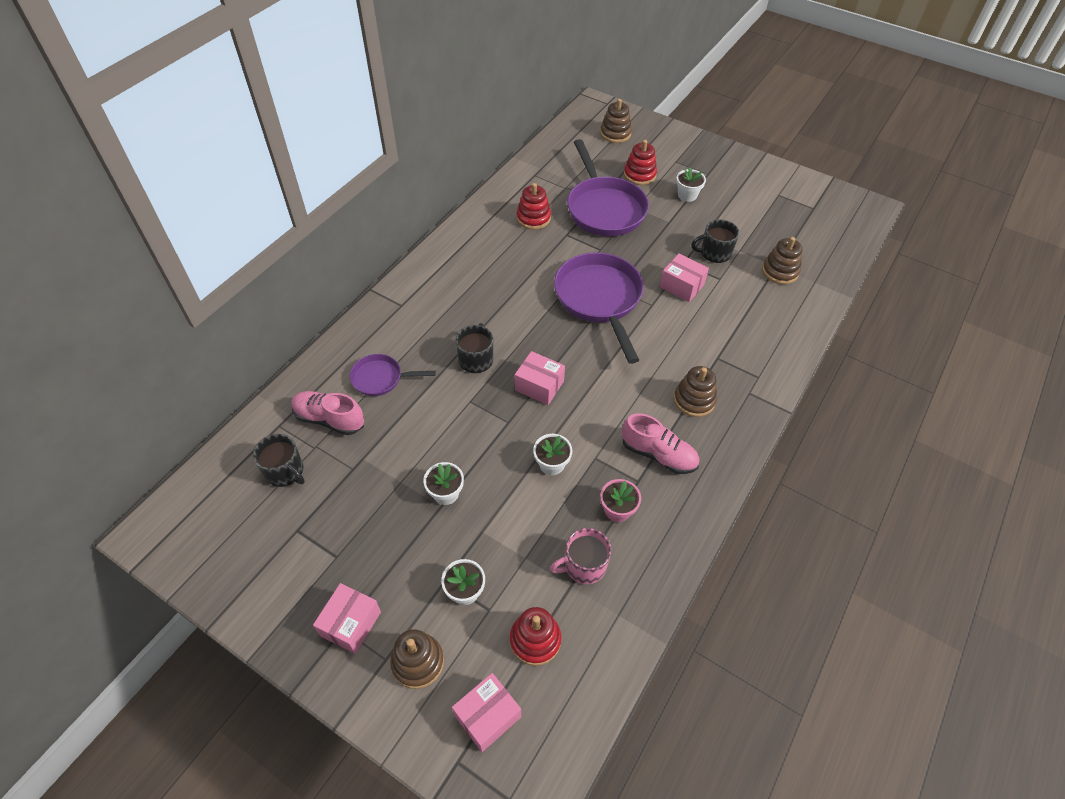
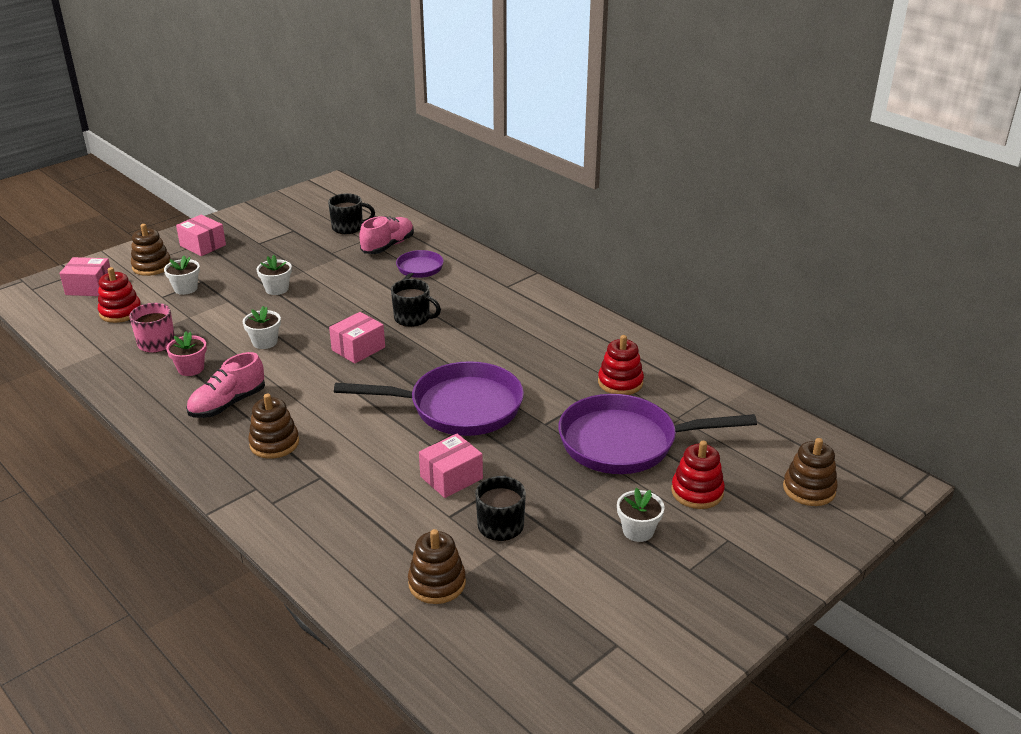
camera: 105 degrees right, 20 degrees down
(285, 472) = (348, 228): black mug -> black mug turned 150 degrees counterclockwise
(487, 716) = (89, 287): pink box -> pink box turned 60 degrees counterclockwise

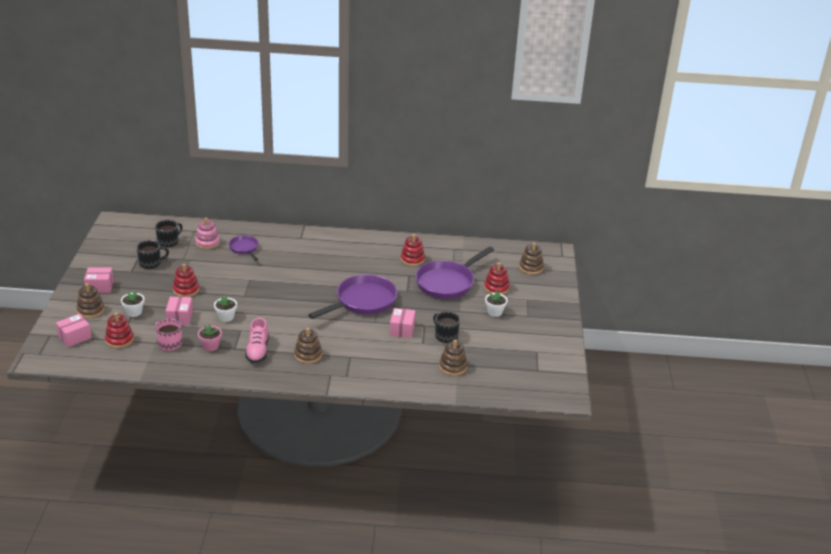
camera: 45 degrees left, 0 degrees up
(277, 289) = (186, 290): white flower pot -> red stacking toy
(358, 349) = (277, 298): pink box -> pink box (180, 317)
(388, 246) = (207, 243): pink shoe -> pink stacking toy
(413, 318) = (280, 273): black mug -> black mug (151, 263)

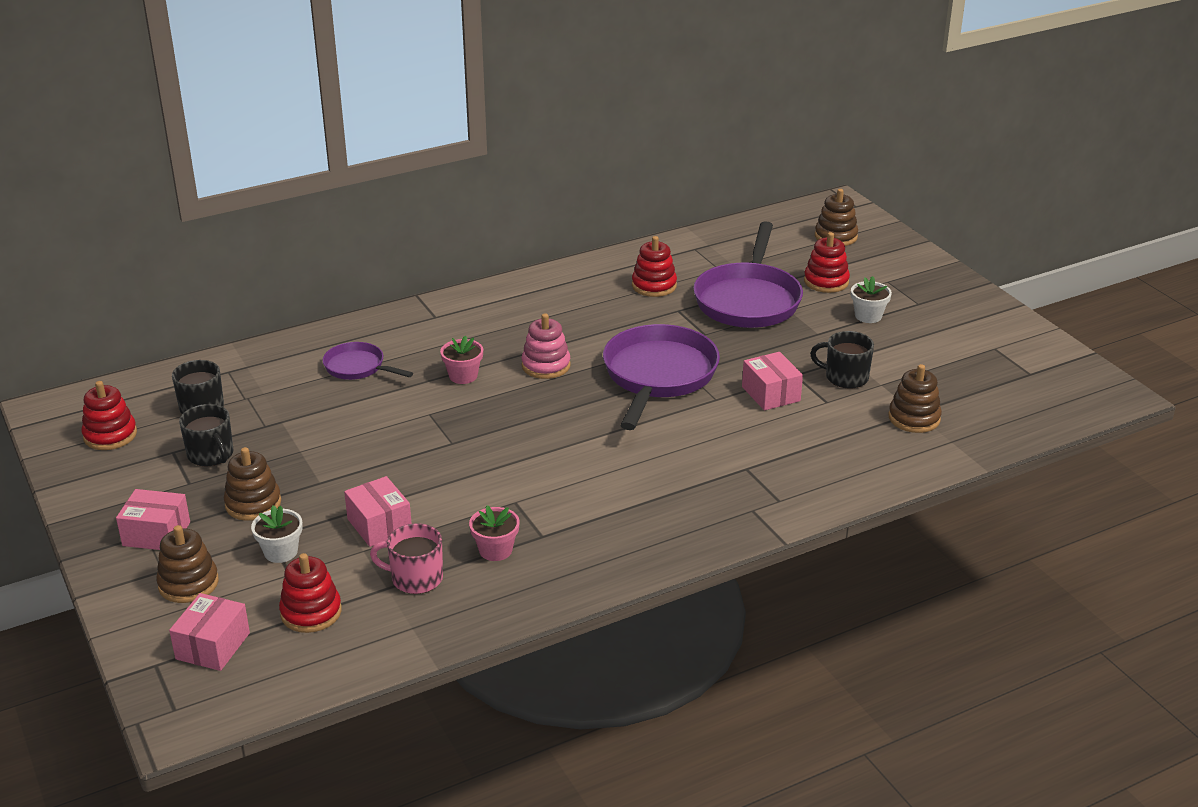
camera: 30 degrees left, 0 degrees up
(100, 286) = (156, 534): pink box -> pink box turned 45 degrees clockwise
(151, 263) = (211, 455): black mug -> black mug turned 105 degrees clockwise
(186, 290) = (334, 474): red stacking toy -> red stacking toy (110, 435)
(207, 243) = (279, 382): pink stacking toy -> pink stacking toy (546, 366)
(226, 317) = (463, 490): white flower pot -> none
(258, 351) = (587, 523): pink shoe -> none
(281, 269) = (463, 376): none -> pink flower pot
(308, 355) = (678, 494): brown stacking toy -> brown stacking toy (253, 504)

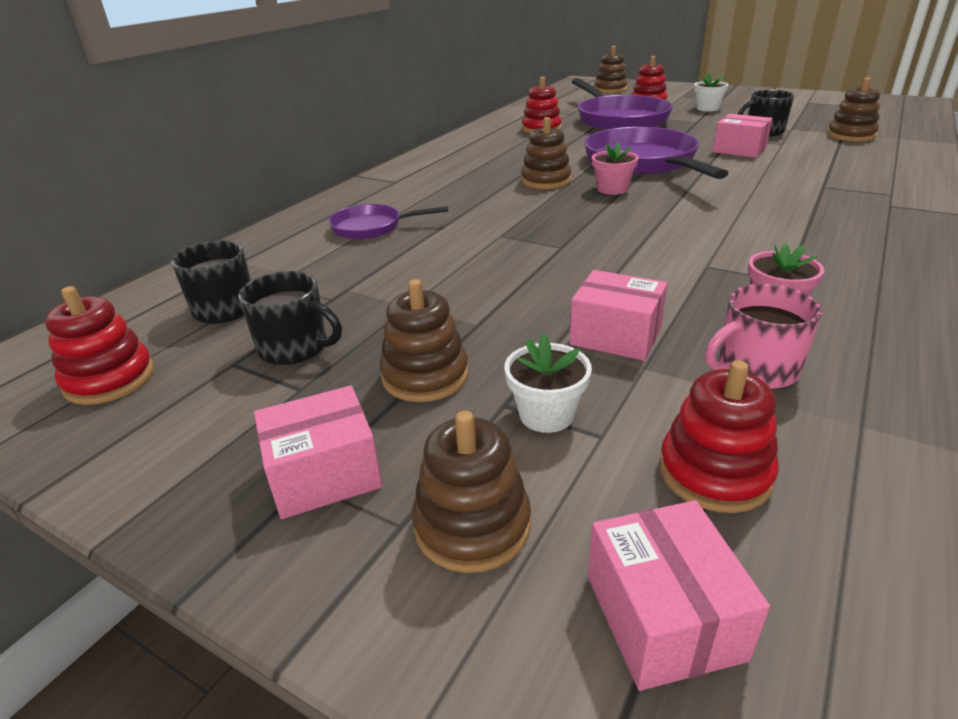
camera: 30 degrees left, 0 degrees up
(463, 376) = (486, 205): pink flower pot -> pink flower pot (612, 189)
(546, 366) = (546, 181): pink stacking toy -> brown stacking toy

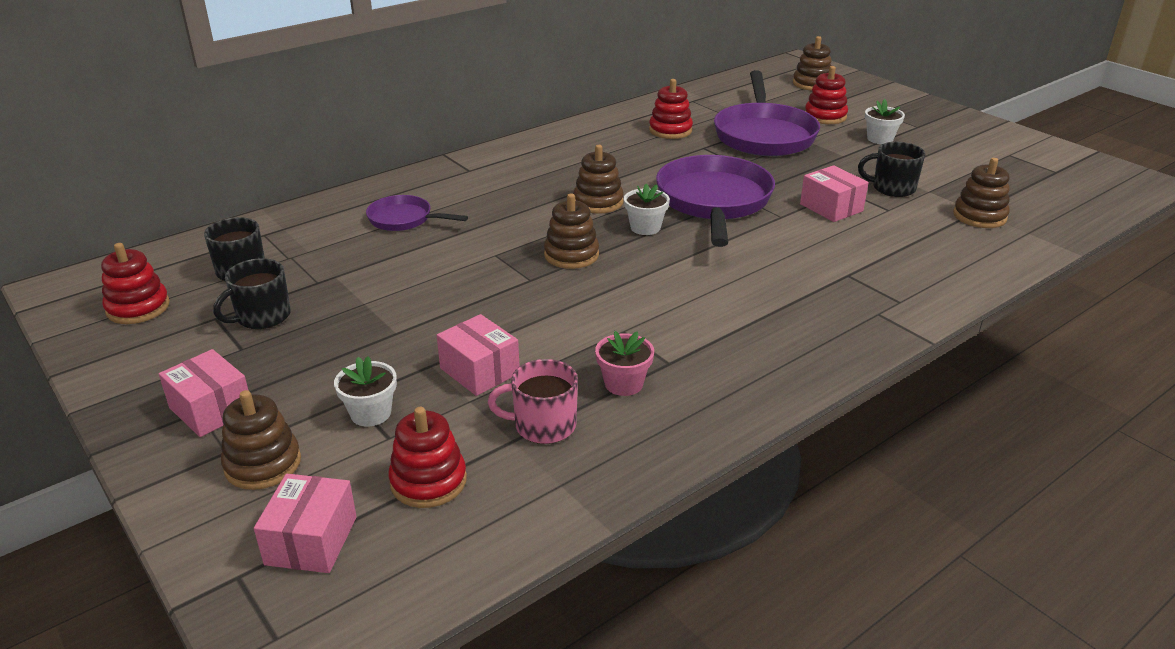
camera: 20 degrees right, 0 degrees up
(295, 348) = (262, 317): black mug -> black mug turned 90 degrees clockwise
(324, 474) = (211, 409): pink box -> pink box turned 45 degrees clockwise
(425, 376) = (323, 363): brown stacking toy -> brown stacking toy (571, 255)
(612, 189) = (645, 227): pink flower pot -> white flower pot

